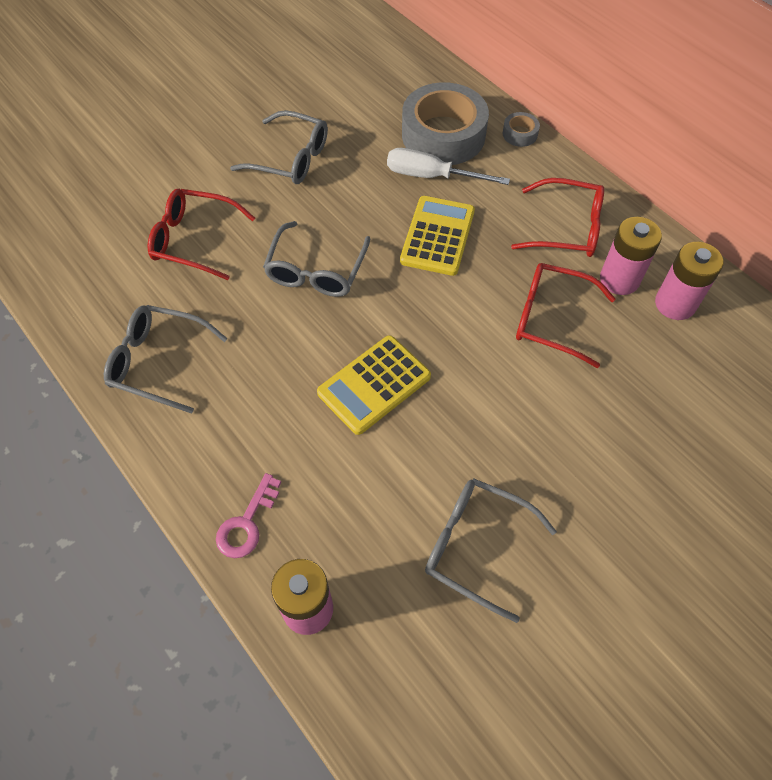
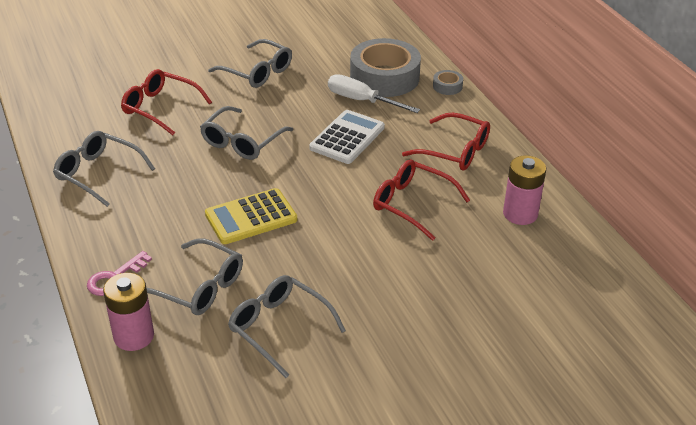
camera: 15 degrees right, 20 degrees down
(355, 509) = (198, 287): none -> grey glasses
(437, 236) = (347, 138): yellow calculator -> white calculator
(619, 279) = (481, 190): pink battery -> none

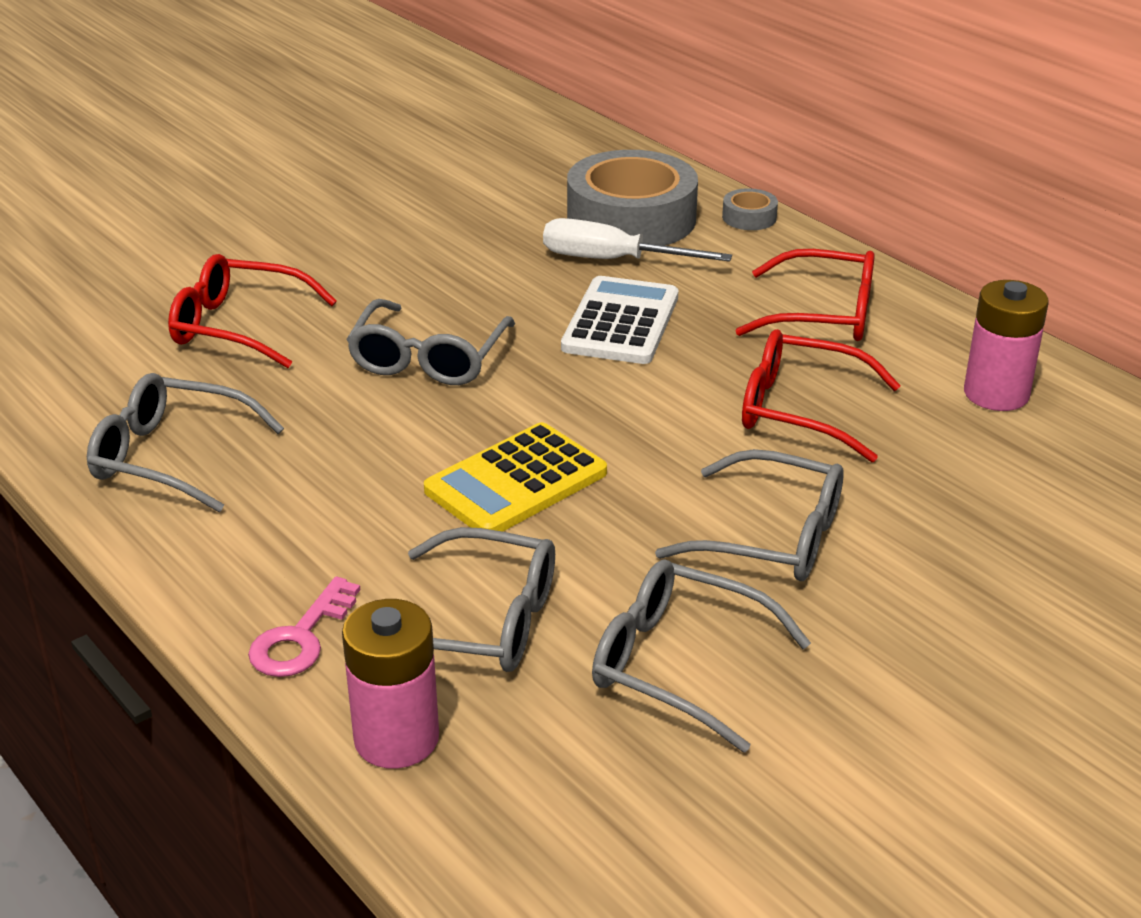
camera: 15 degrees left, 5 degrees down
(257, 72) = (394, 242): grey glasses -> grey glasses (770, 536)

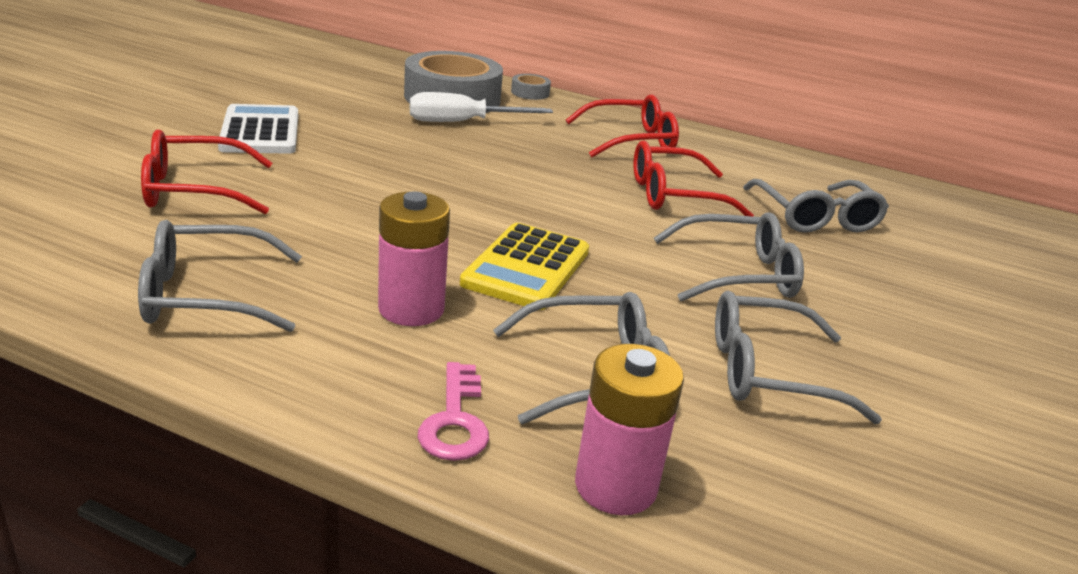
camera: 30 degrees left, 5 degrees down
(429, 358) = (381, 194): grey glasses -> grey glasses (815, 217)
(621, 322) = (504, 157): white calculator -> white calculator (260, 131)
(996, 394) = (776, 172): pink battery -> pink battery (411, 309)

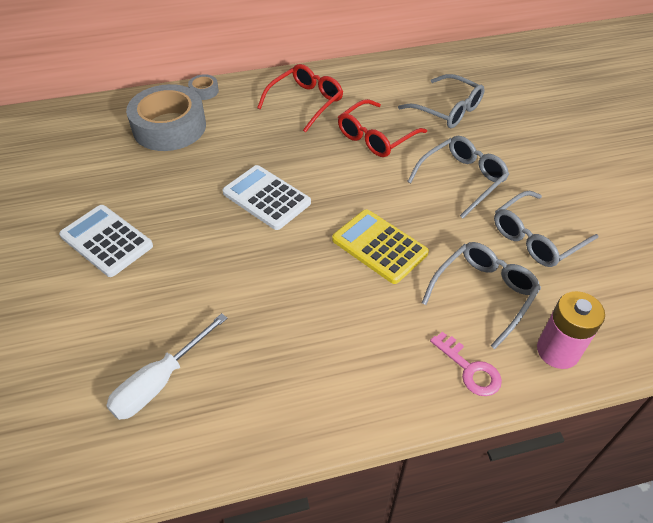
camera: 35 degrees left, 20 degrees up
(195, 190) = (148, 320): red glasses -> none
(207, 295) = (272, 389): grey glasses -> none
(411, 309) = (370, 318): pink battery -> none
(462, 122) = (205, 147): white screwdriver -> white screwdriver (160, 381)
(463, 177) = (266, 198): none -> white calculator
(526, 267) = (379, 246): yellow calculator -> yellow calculator turned 150 degrees clockwise

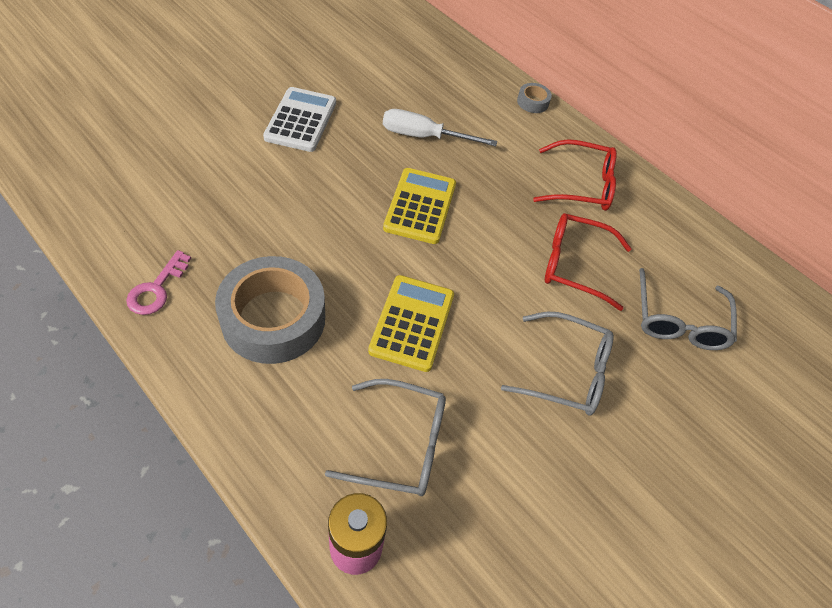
camera: 55 degrees right, 5 degrees up
(160, 381) = (173, 217): white screwdriver -> white screwdriver (424, 136)
(169, 127) = (464, 100): grey tape -> grey tape (273, 318)
(266, 198) = (420, 206): white calculator -> yellow calculator
(470, 369) = (289, 459): pink key -> pink key (156, 289)
(536, 238) = (522, 481): grey glasses -> none

